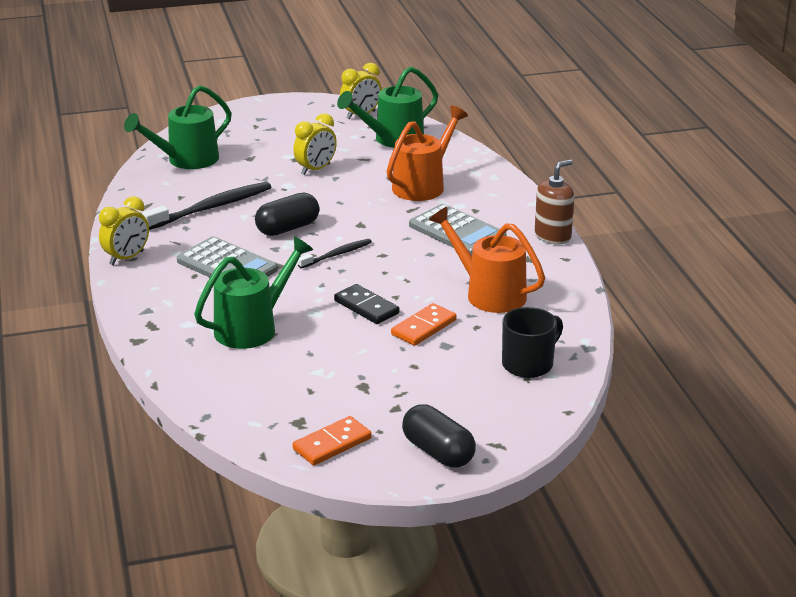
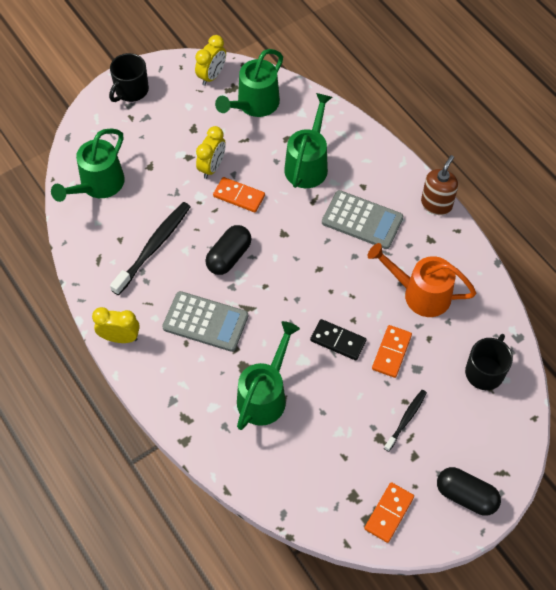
camera: 20 degrees left, 30 degrees up
(127, 258) = (120, 337): yellow clock -> yellow clock turned 105 degrees counterclockwise
(269, 110) = (131, 90): none -> black mug
(330, 192) = (239, 196): none -> orange domino
(337, 254) = (284, 280): black toothbrush -> black toothbrush (406, 419)
(423, 185) = (308, 163): orange watering can -> green watering can

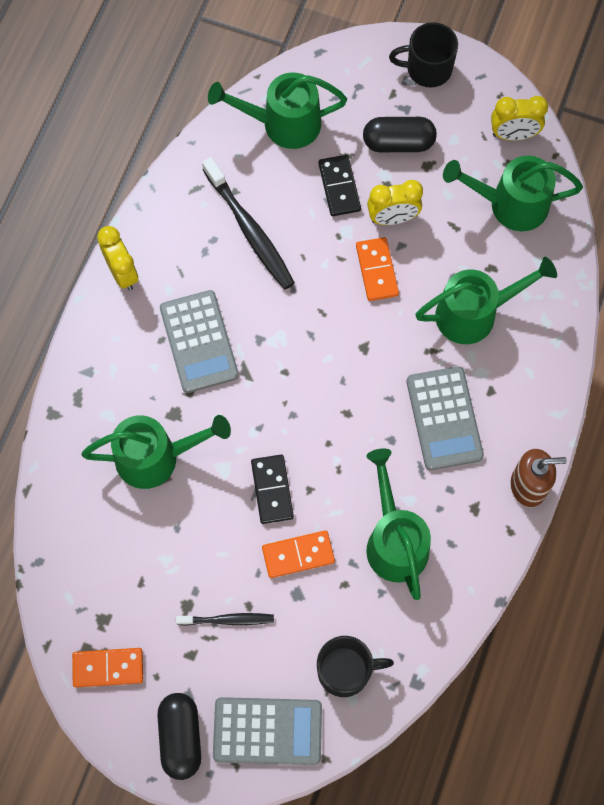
camera: 55 degrees right, 10 degrees up
(154, 247) = (250, 230): black toothbrush -> black toothbrush turned 60 degrees clockwise
(167, 182) = (339, 187): none -> black domino
(229, 256) = (293, 312): black capsule -> black capsule (398, 143)
(419, 293) = (394, 540): orange watering can -> green watering can
(495, 440) = (267, 731): none -> grey calculator

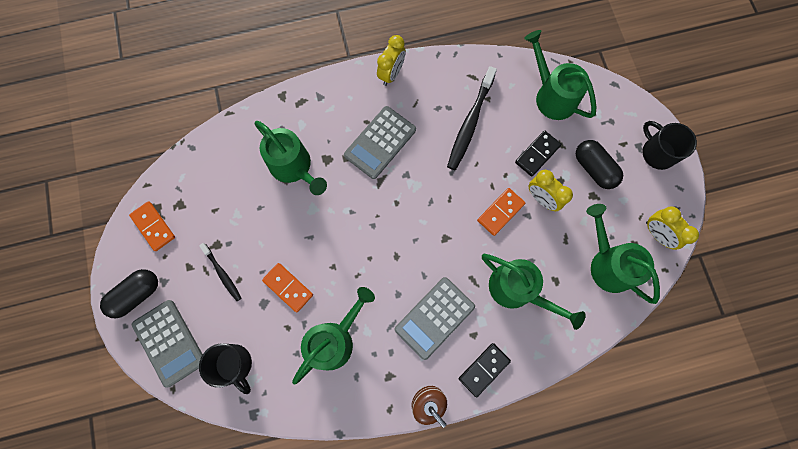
camera: 55 degrees right, 5 degrees up
(272, 490) = (318, 245): black domino -> black domino (484, 369)

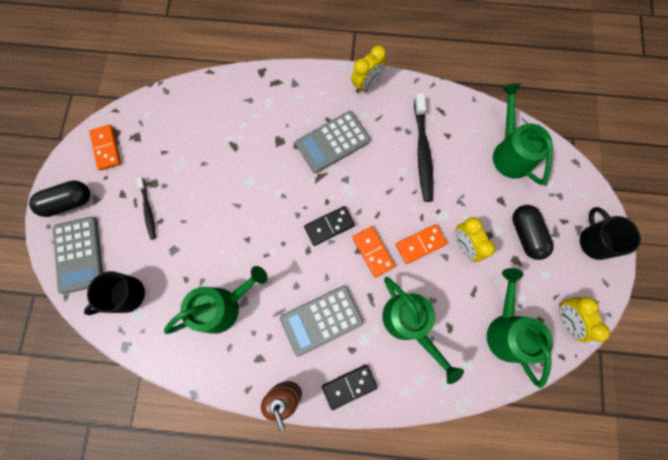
camera: 20 degrees right, 0 degrees up
(234, 364) = (126, 295): black mug -> black mug turned 75 degrees clockwise
(288, 287) = (200, 243): orange domino -> orange domino (373, 252)
(294, 168) = (247, 139): green watering can -> none
(470, 123) = (422, 152): black toothbrush -> black toothbrush turned 45 degrees counterclockwise
(537, 154) = (476, 202): black domino -> black domino (329, 226)

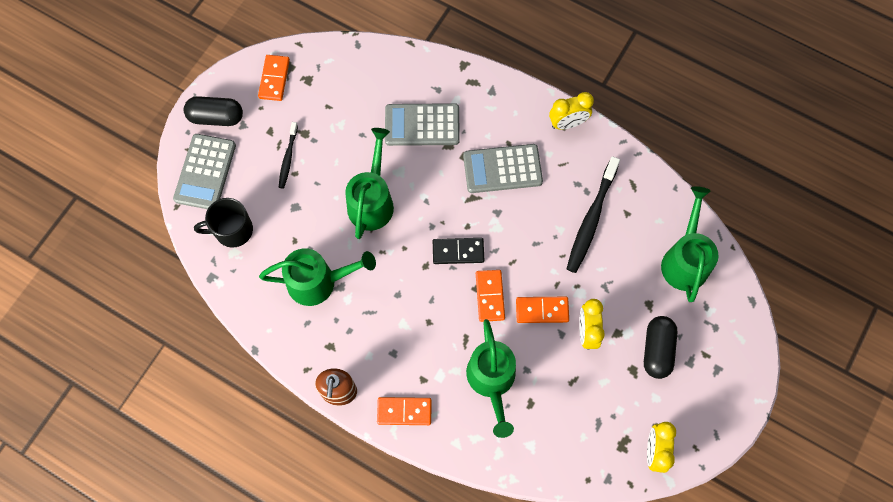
camera: 25 degrees right, 5 degrees down
(321, 320) = (407, 338): grey calculator -> grey calculator (422, 125)
(349, 386) = (404, 411): black domino -> orange domino
(506, 329) = (587, 432): green watering can -> green watering can (372, 200)
(595, 241) = (728, 389): black mug -> none

